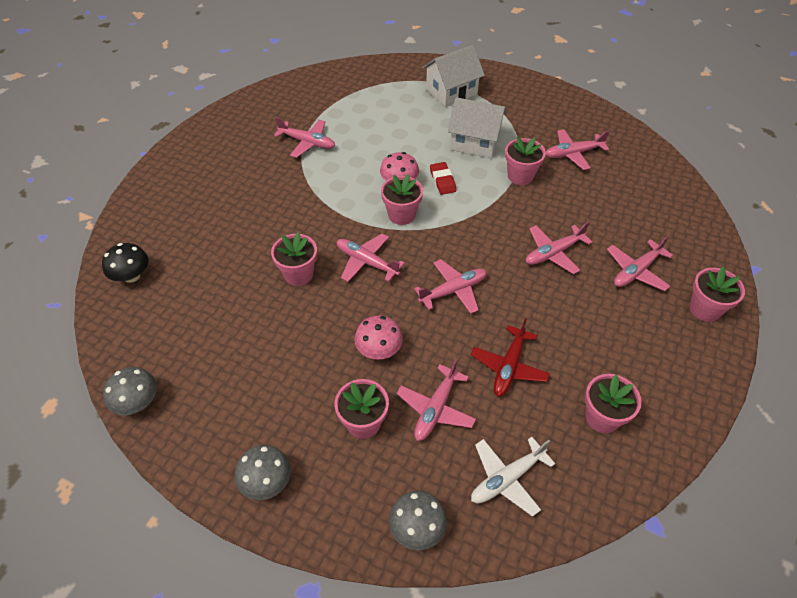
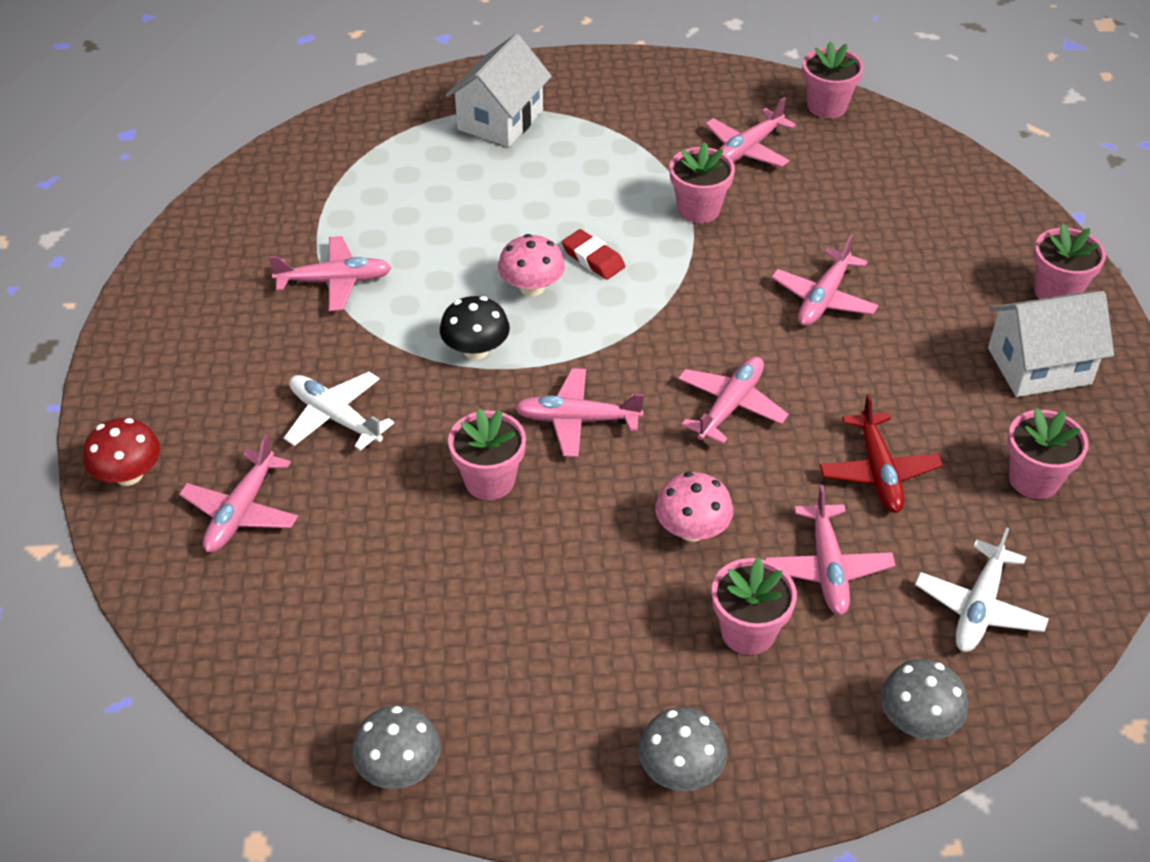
camera: 30 degrees left, 5 degrees down
(132, 276) = (220, 600): black mushroom -> black mushroom (476, 350)
(144, 197) = (128, 474): none -> red mushroom
(253, 209) = (335, 417): none -> white plane
(401, 215) = (573, 332): pink flower pot -> pink flower pot (827, 106)
(475, 142) = (596, 185): white house -> white house (1039, 366)
(636, 271) = (943, 279): pink plane -> pink plane (241, 512)

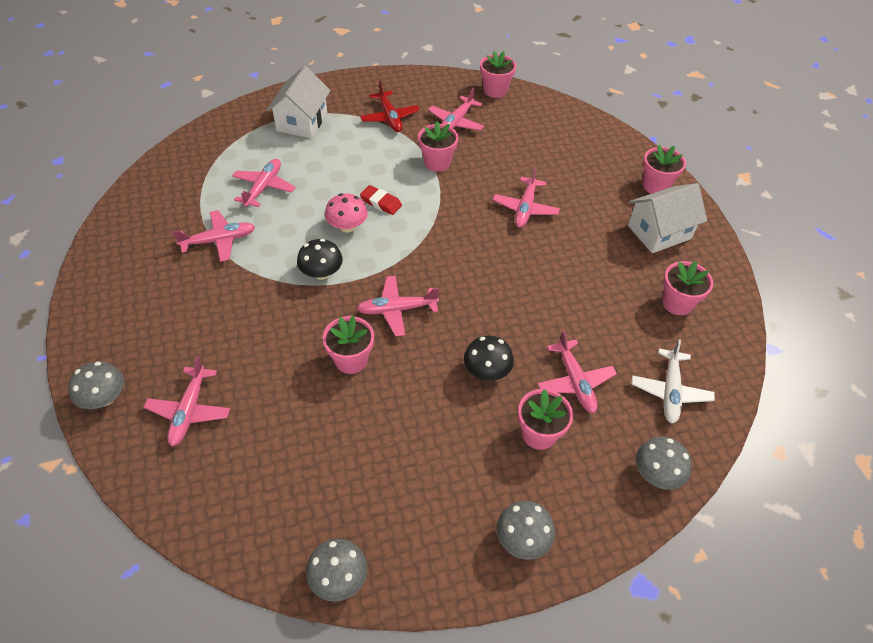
camera: 15 degrees left, 5 degrees up
(128, 474) = (104, 398): red mushroom -> grey mushroom
(335, 417) = (239, 333): white plane -> none
(692, 529) = (486, 371): pink mushroom -> black mushroom
(730, 406) = (488, 285): pink plane -> pink plane (264, 187)
(878, 472) = (587, 313): red plane -> red plane (390, 117)

